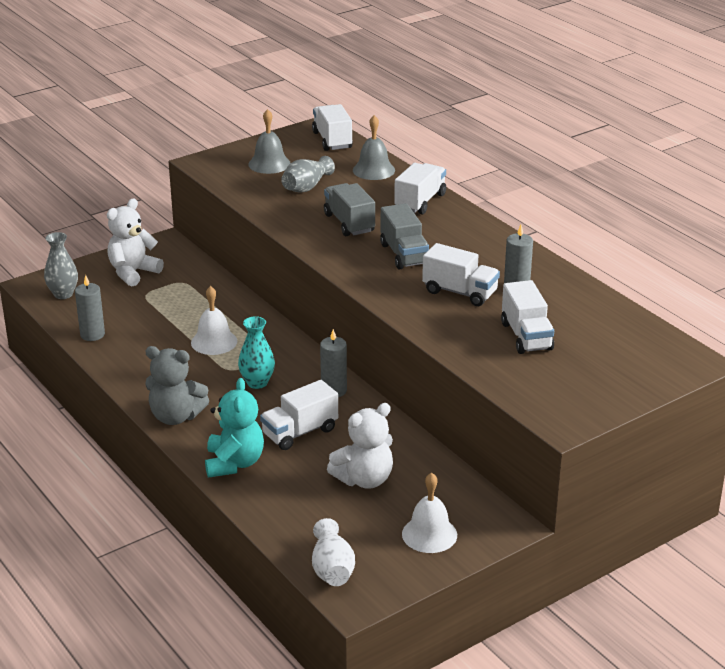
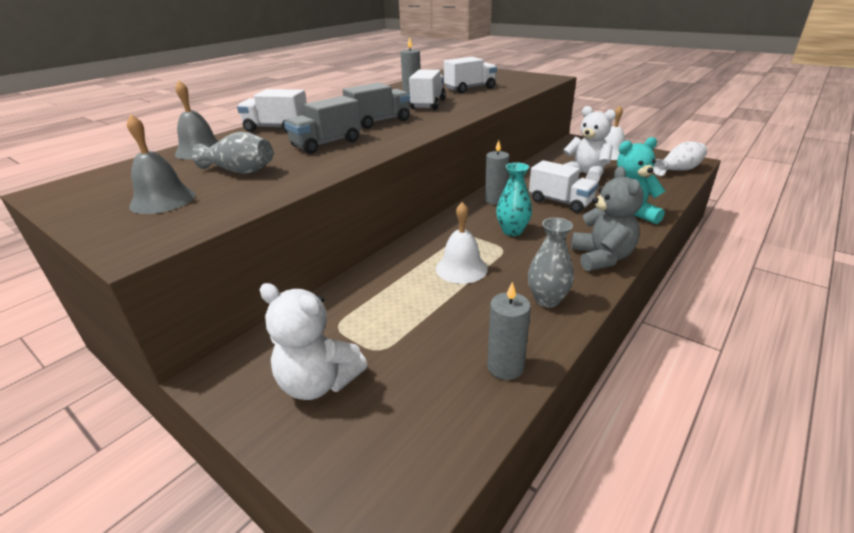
camera: 105 degrees left, 0 degrees up
(63, 294) = (409, 450): grey vase -> grey vase (547, 300)
(332, 140) = (102, 179): white truck -> none

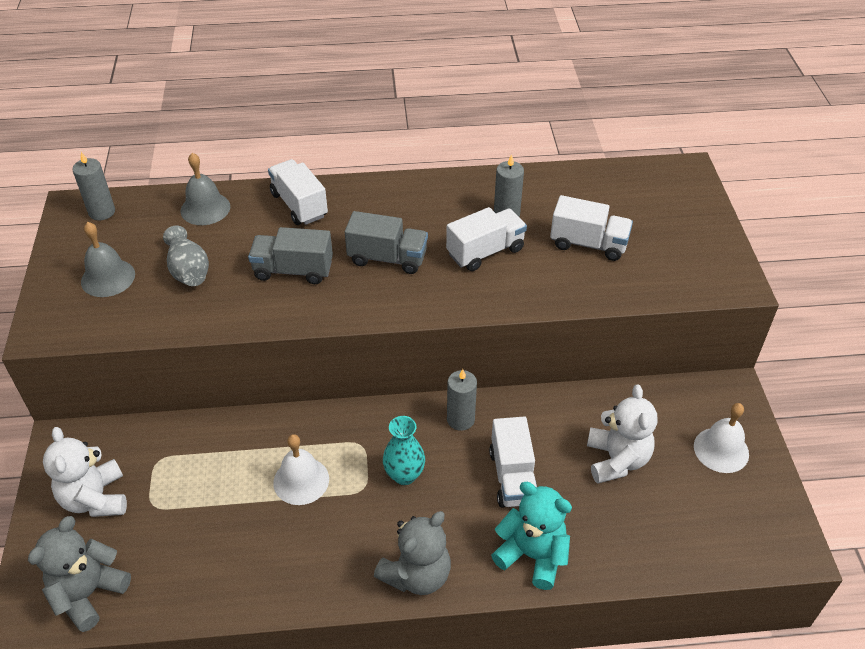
camera: 45 degrees right, 15 degrees up
(424, 441) = (89, 593): none -> grey teddy bear
(505, 367) = (192, 593): grey candle -> grey candle (102, 212)
(547, 300) = (304, 571): grey vase -> none
(678, 170) = (740, 546): white vase -> none

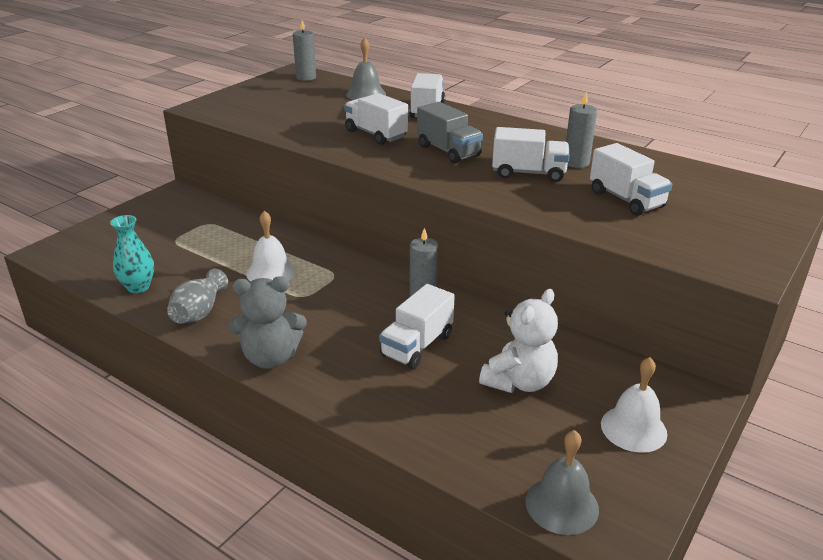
camera: 40 degrees right, 15 degrees down
(89, 593) = (87, 259): grey teddy bear -> none
(95, 499) = (152, 223): white teddy bear -> none
(108, 278) = (265, 101): grey bell -> grey bell (562, 505)
(189, 270) = (313, 113): grey vase -> grey vase (199, 312)
(293, 270) = (376, 134): grey truck -> white truck
(404, 475) = (340, 303): turquoise vase -> turquoise vase (138, 287)
(532, 555) = (367, 396): turquoise teddy bear -> none

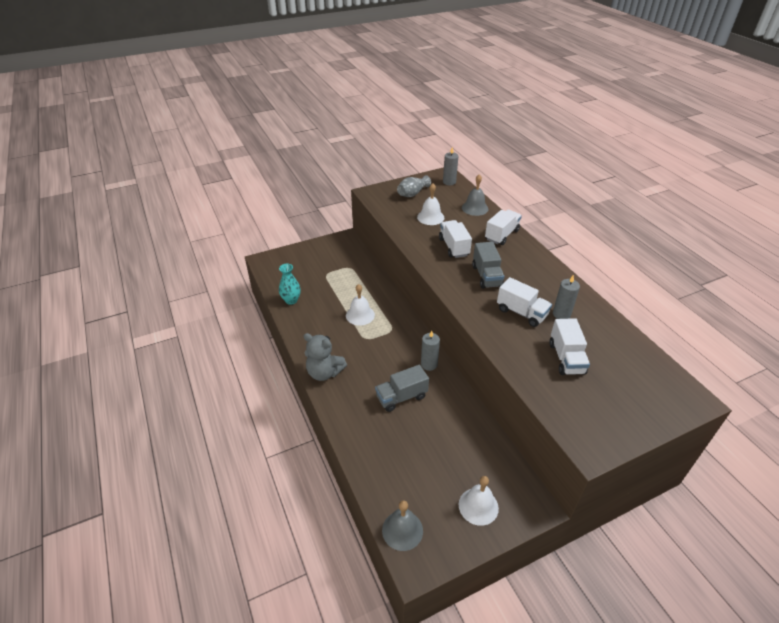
camera: 30 degrees right, 10 degrees up
(199, 312) = (309, 328): grey vase -> grey vase (412, 193)
(314, 114) = (430, 217): none -> white bell
(417, 345) = (401, 397): white truck -> grey truck
(519, 382) = (439, 446): white teddy bear -> none

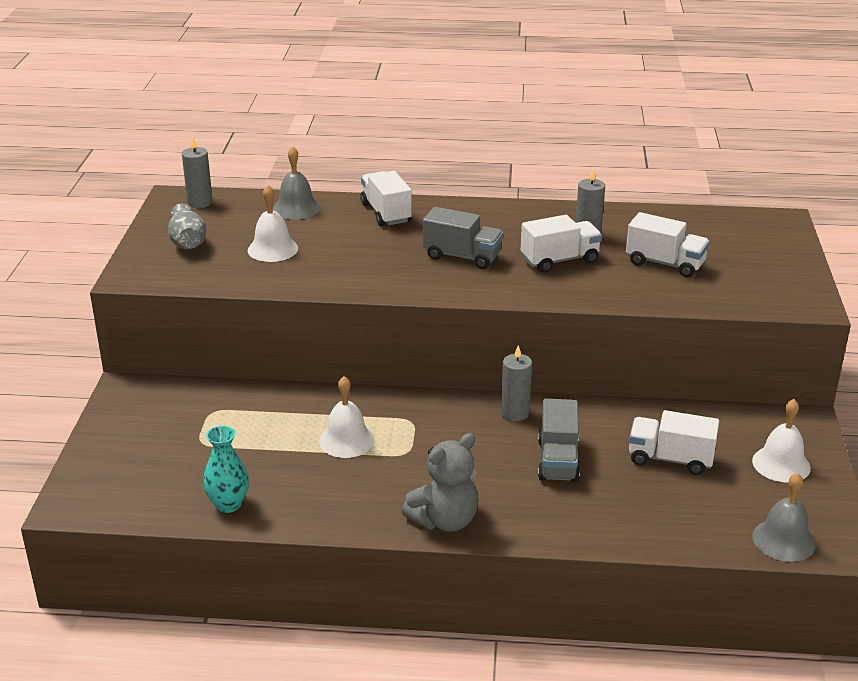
camera: 60 degrees left, 10 degrees down
(453, 247) = (370, 257): white truck -> white truck (670, 459)

